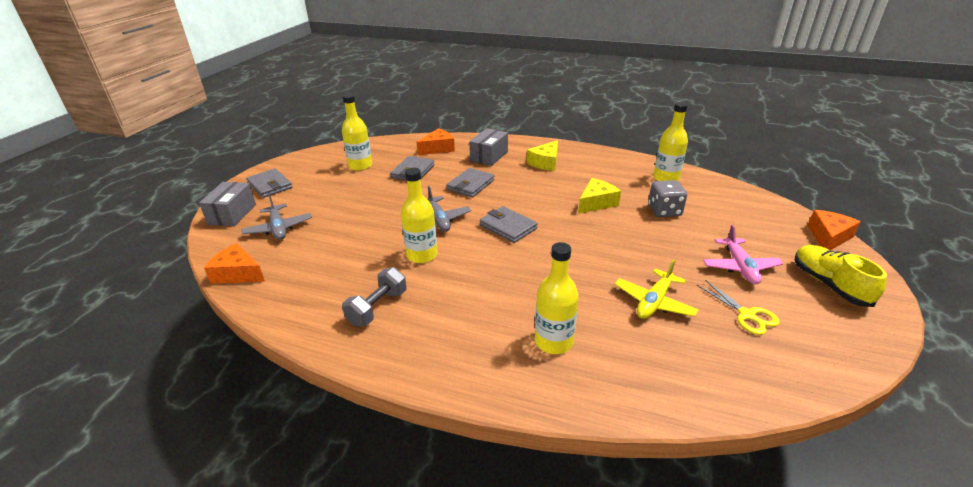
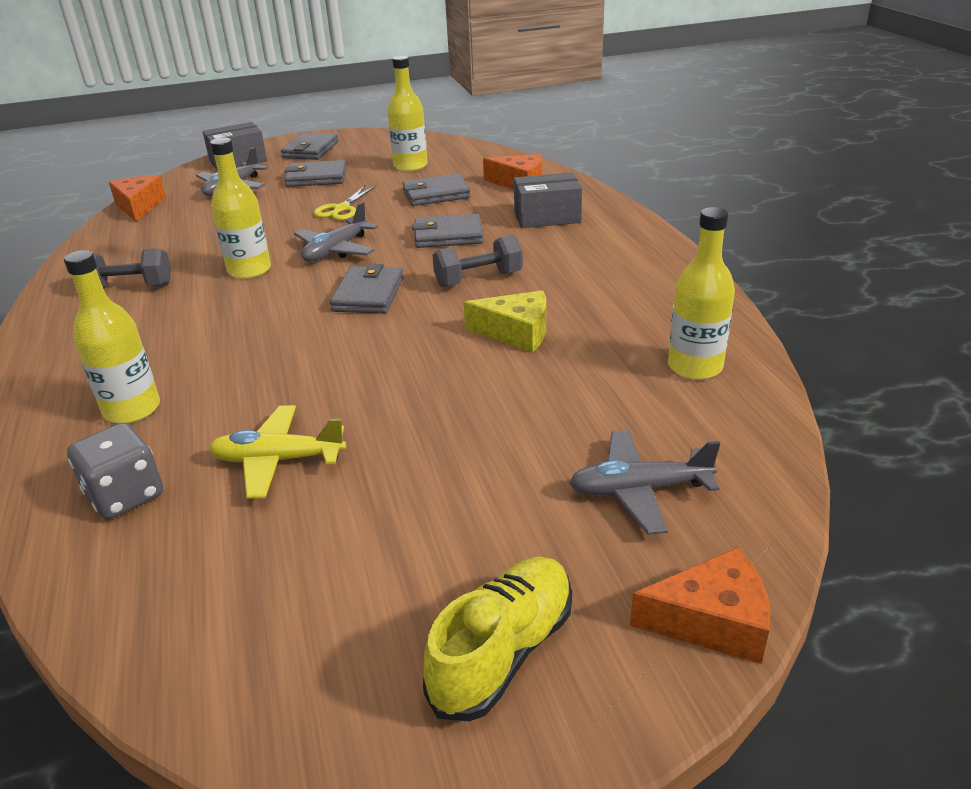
camera: 55 degrees right, 0 degrees up
(320, 196) = (316, 178): none -> grey wallet
(531, 194) = (478, 279): none -> grey dumbbell
(545, 163) = (589, 257): yellow cheese -> none
(664, 211) = (568, 397): grey dice -> grey dice (125, 495)
(740, 267) = (459, 521): pink plane -> none
(744, 221) = (639, 490): none -> grey plane
(747, 315) = (311, 561): yellow scissors -> yellow scissors (341, 209)

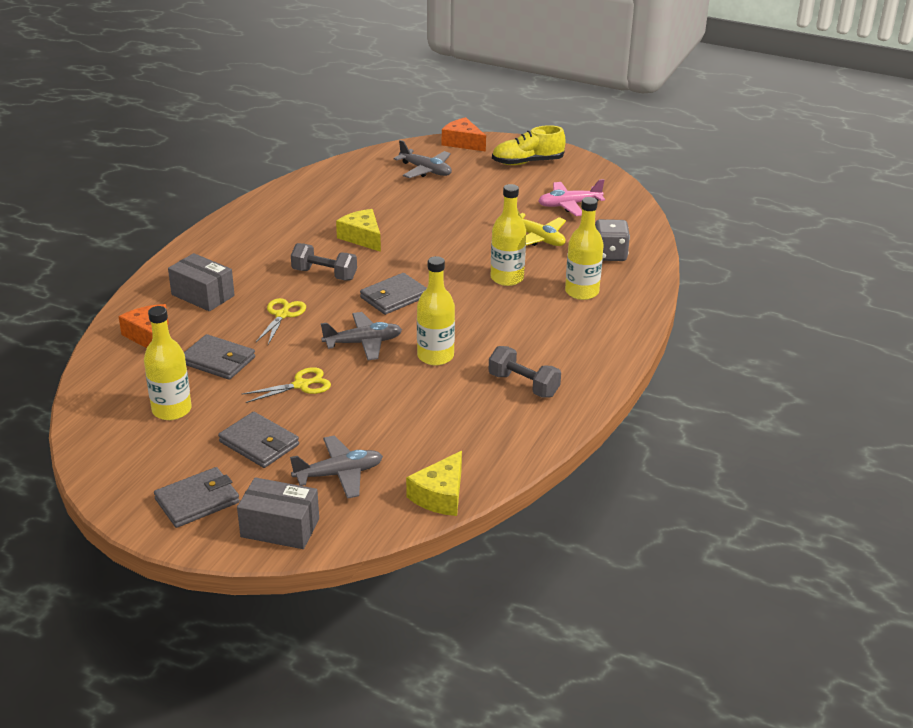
camera: 140 degrees left, 0 degrees up
(139, 206) = (440, 495): orange cheese -> yellow cheese
(288, 570) = (569, 205): none -> pink plane
(448, 235) = (282, 315): grey wallet -> yellow scissors
(695, 367) = (325, 189): yellow bottle -> yellow bottle (507, 278)

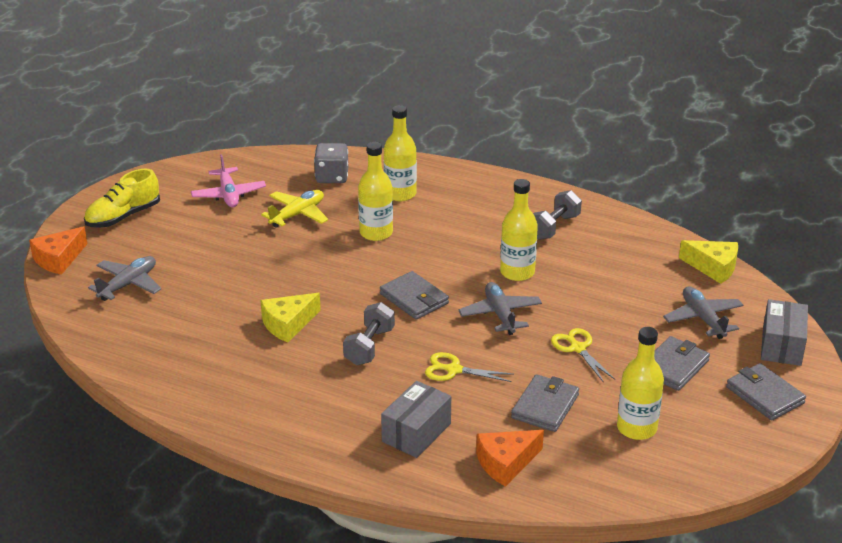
camera: 90 degrees left, 0 degrees up
(527, 162) = (123, 216): yellow shoe -> yellow shoe turned 60 degrees clockwise

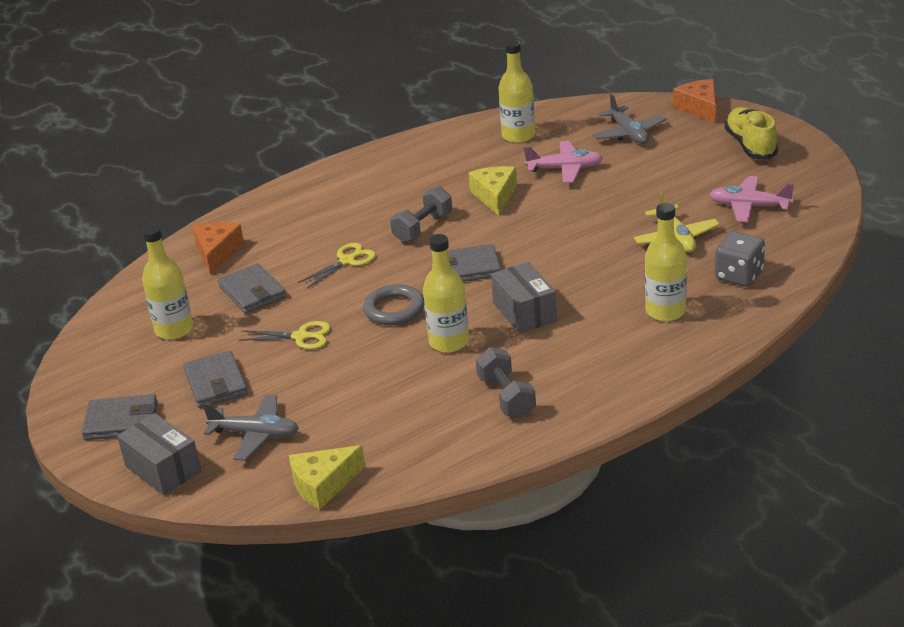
camera: 125 degrees right, 0 degrees up
(215, 300) = (565, 169): none -> pink plane
(369, 346) = (423, 228): grey dumbbell -> grey dumbbell turned 75 degrees clockwise
(376, 233) = (600, 276): yellow bottle -> yellow bottle (518, 136)
(416, 432) = (296, 223): grey box -> grey box (524, 312)
(500, 314) = (394, 309): grey plane -> grey ring

